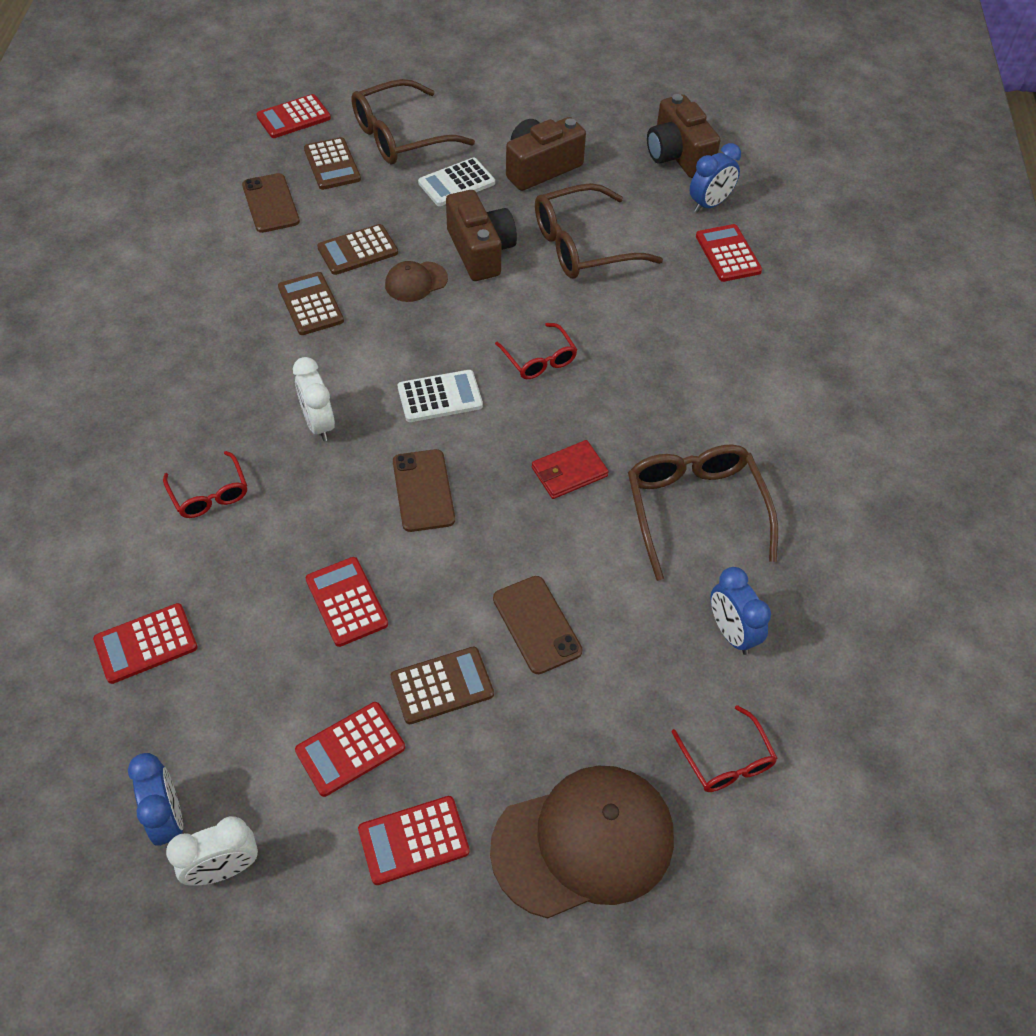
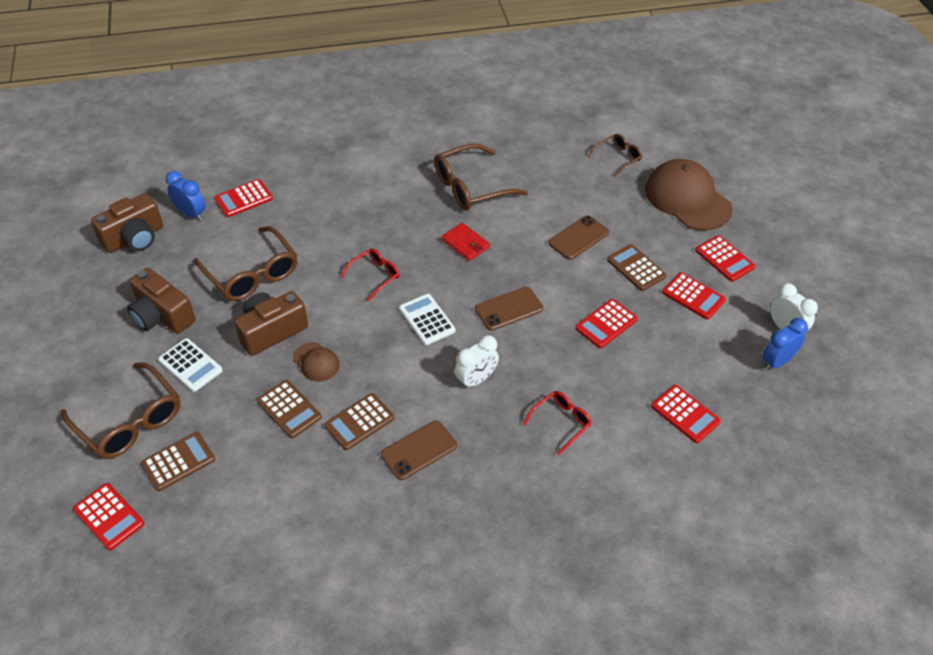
camera: 105 degrees left, 5 degrees down
(270, 203) = (242, 492): brown phone -> brown phone (419, 450)
(727, 761) = (618, 158): red glasses -> brown glasses
(731, 633) = (545, 164): blue clock -> none

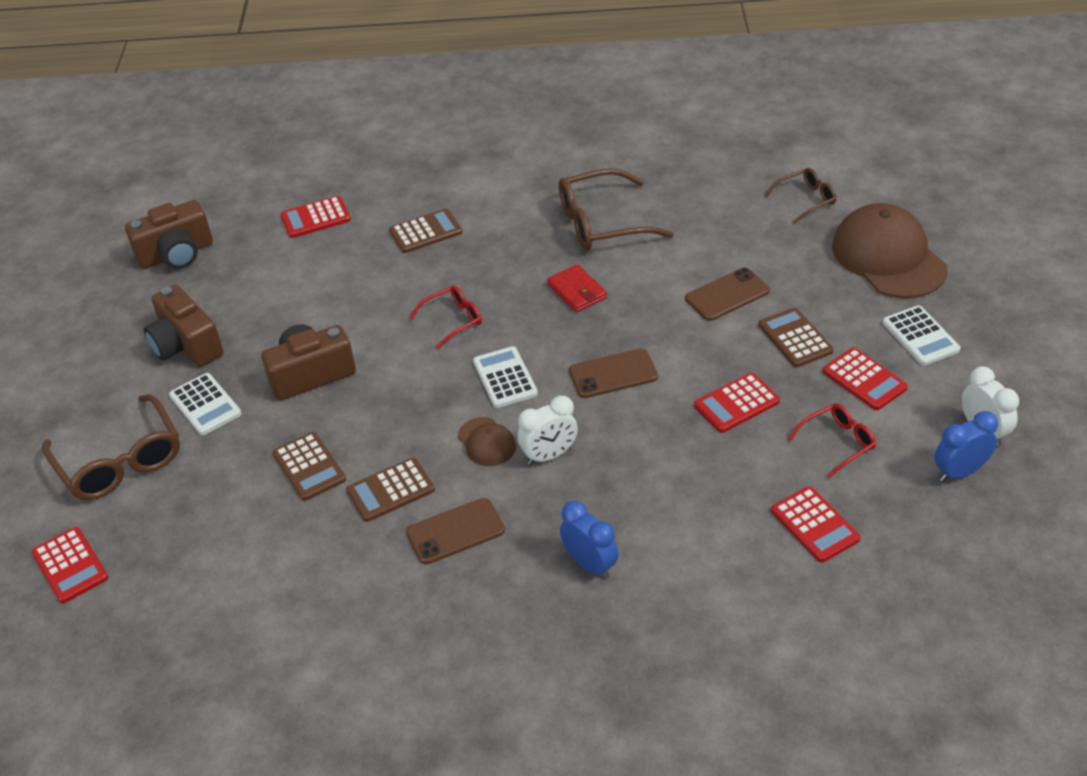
camera: 15 degrees right, 5 degrees down
(178, 461) = (164, 513): brown calculator -> brown calculator (425, 232)
(191, 214) = (249, 231): blue clock -> blue clock (590, 564)
(252, 274) = (304, 307): brown glasses -> none
(316, 362) = (355, 415): brown cap -> brown cap (486, 442)
(561, 422) = (646, 517): red glasses -> red glasses (838, 442)
(724, 259) = (920, 336): red calculator -> white calculator

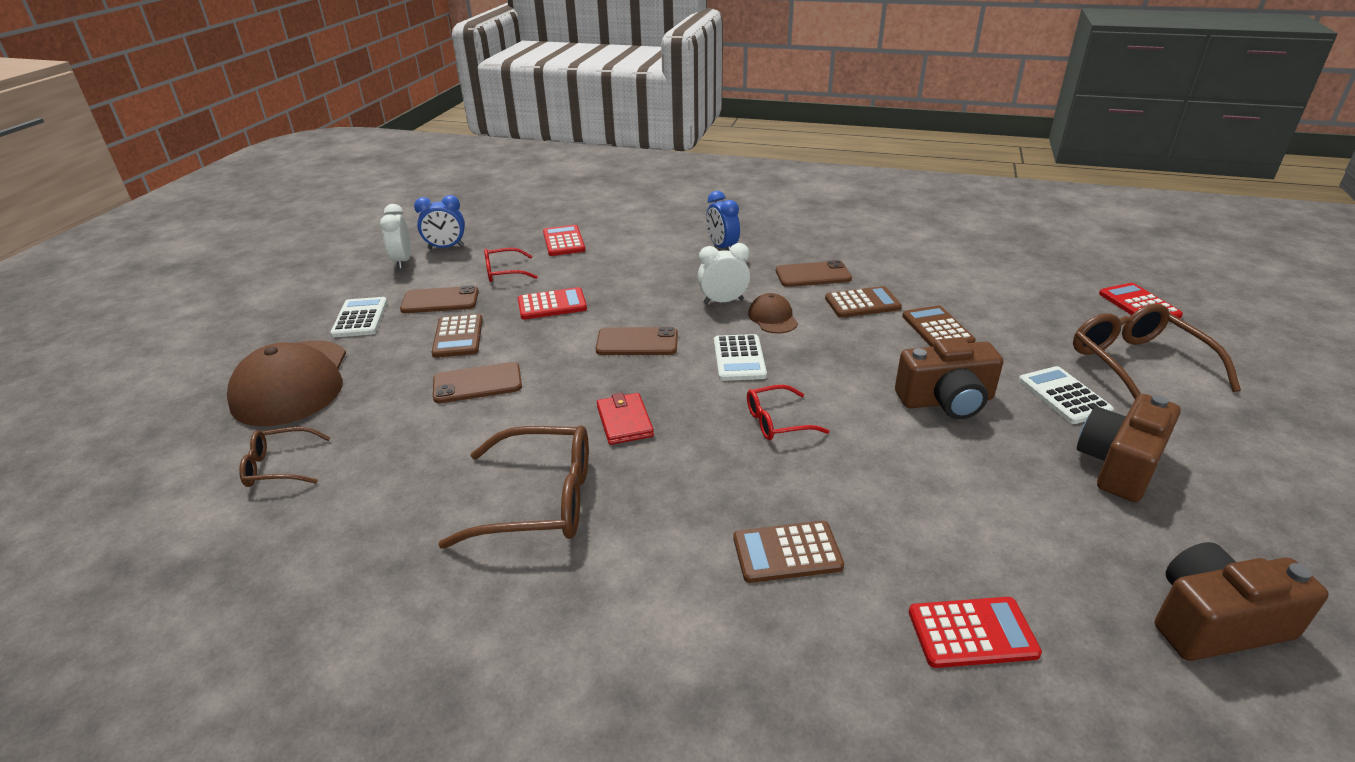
camera: 165 degrees left, 10 degrees down
(186, 345) = (1119, 465): brown camera -> brown camera turned 120 degrees counterclockwise
(864, 380) = (440, 301): red calculator -> brown phone

